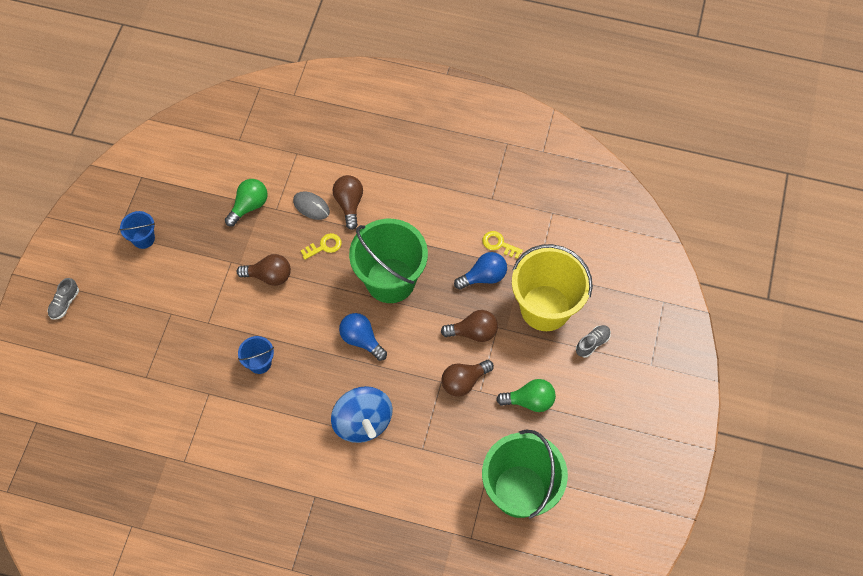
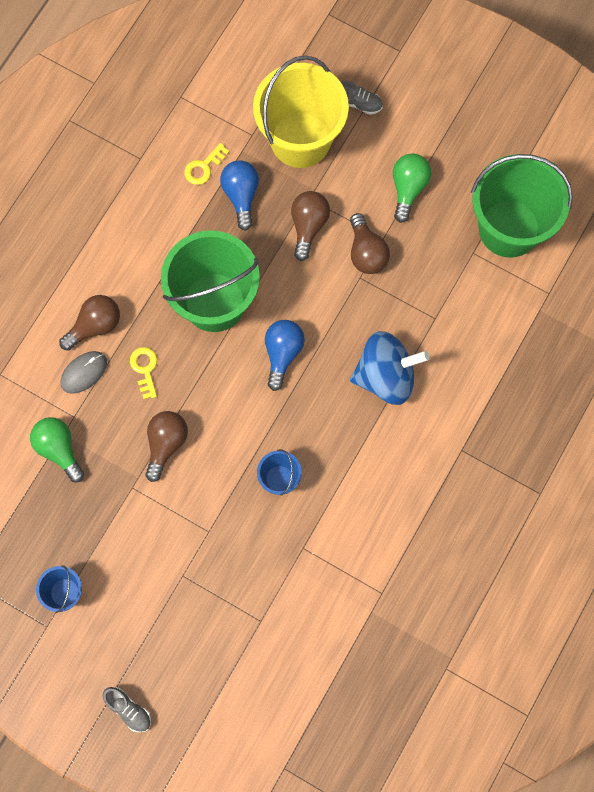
camera: 75 degrees left, 10 degrees up
(349, 204) = (95, 326): brown light bulb -> brown light bulb turned 135 degrees clockwise
(361, 339) = (282, 353): blue light bulb -> blue light bulb turned 135 degrees clockwise
(592, 343) = (358, 103): grey shoe -> grey shoe turned 135 degrees clockwise

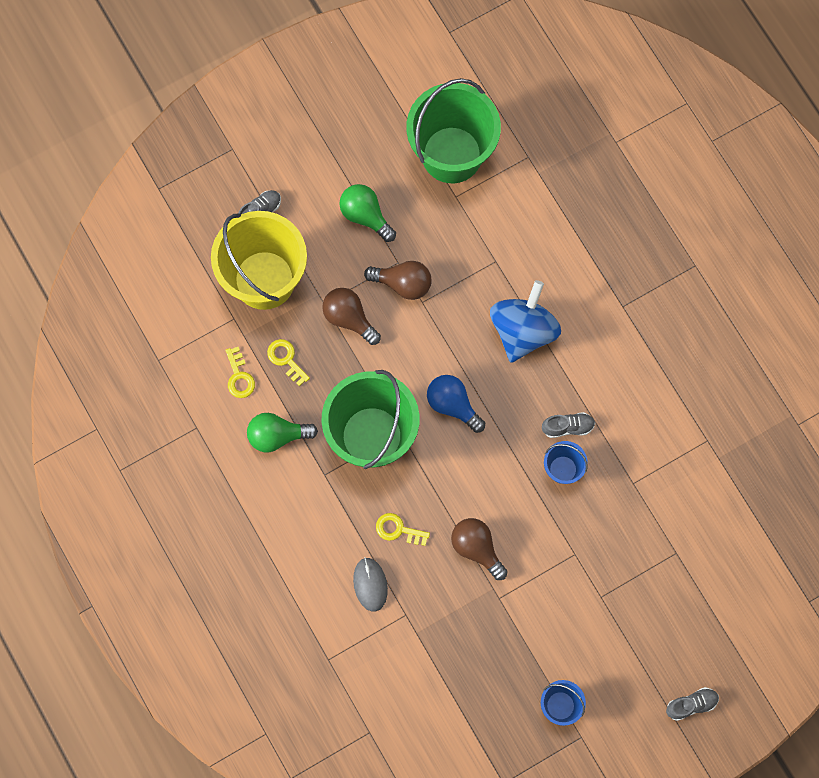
camera: 60 degrees left, 0 degrees up
(59, 449) = (428, 643): green light bulb -> green light bulb (277, 436)
(95, 326) = (332, 552): brown light bulb -> none
(241, 195) = (286, 359): blue light bulb -> yellow key
(321, 462) = (568, 427): none -> grey shoe

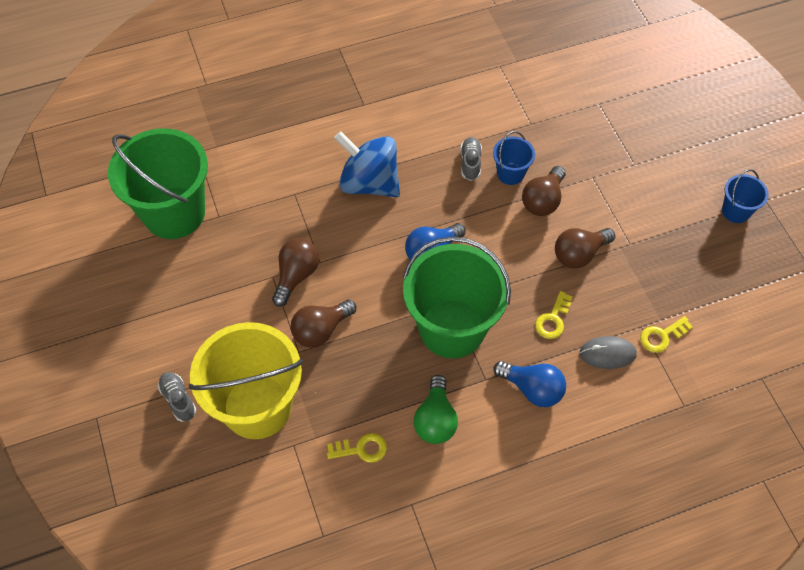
camera: 80 degrees left, 15 degrees down
(286, 359) = (352, 398): yellow key -> yellow key (662, 336)
(322, 518) = (532, 389): none -> blue light bulb
(365, 216) = (214, 298): green light bulb -> none
(535, 506) = (543, 200): none -> brown light bulb
(691, 705) = (736, 115): grey shoe -> none

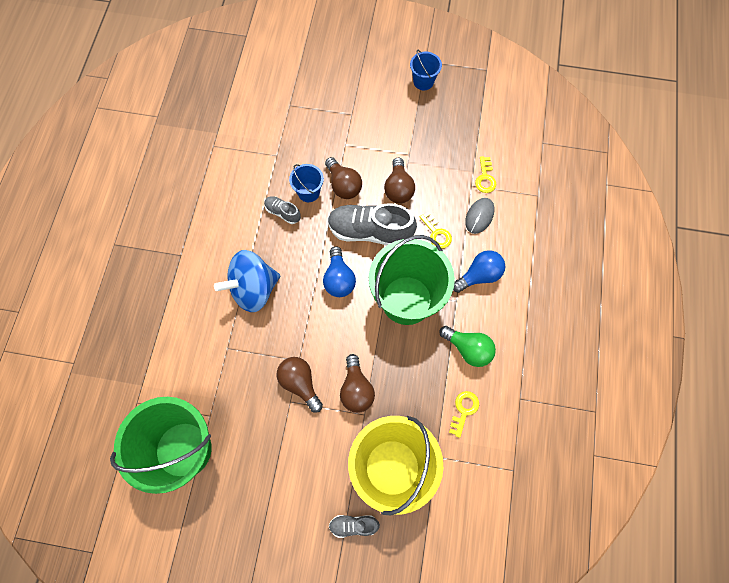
camera: 60 degrees left, 10 degrees up
(507, 253) = (370, 231): none -> grey shoe

